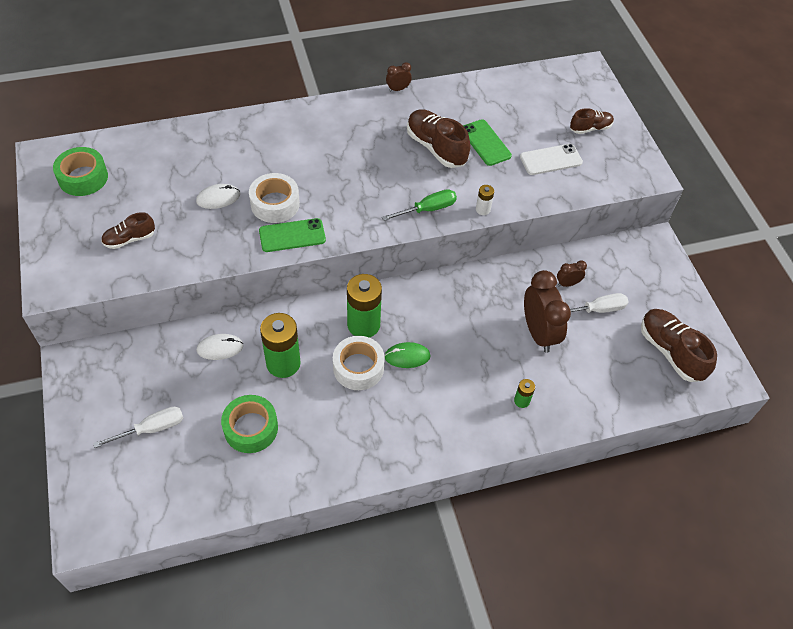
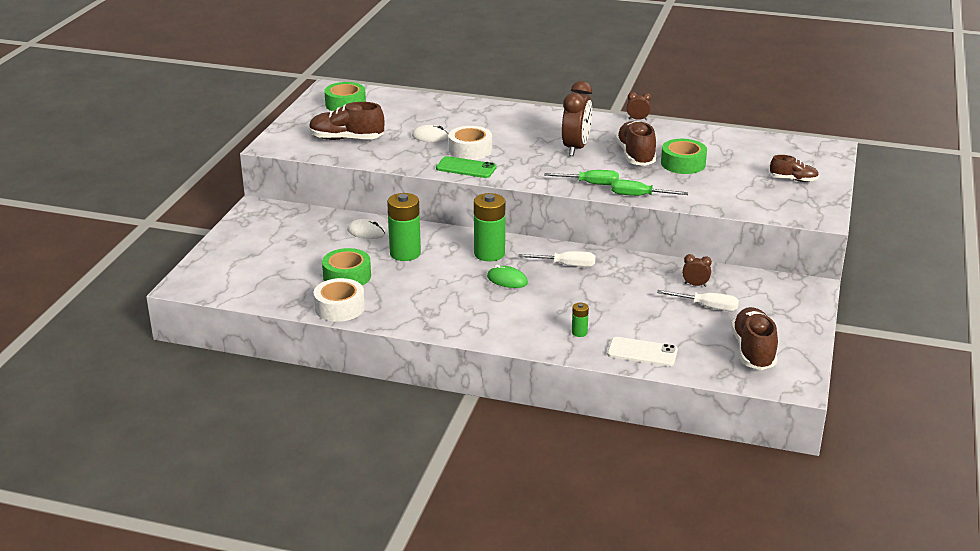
camera: 35 degrees right, 25 degrees down
(129, 239) = (346, 139): brown shoe -> brown shoe, size x1.70
(152, 428) = (278, 254): white screwdriver -> white screwdriver (566, 265)
(358, 367) = (461, 273): white tape -> white tape (339, 307)
(483, 209) = (639, 196): white battery -> green screwdriver
(485, 143) = (683, 164): green phone -> green tape
(538, 333) = (636, 303): brown clock -> brown clock (576, 148)
(550, 160) = (733, 186): white phone -> white phone (642, 352)

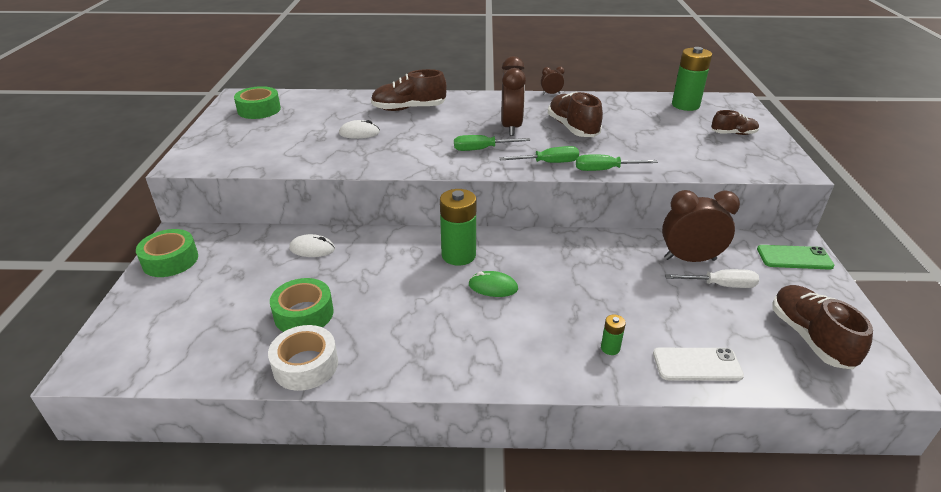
camera: 15 degrees left, 5 degrees up
(346, 139) = (268, 146): brown shoe -> brown shoe (409, 109)
(405, 253) = (365, 270): green battery -> green battery (685, 105)
(466, 168) = (410, 162): green phone -> green phone (794, 258)
(470, 150) = (406, 142): white tape -> none
(536, 165) = (482, 149): none -> green screwdriver
(566, 265) = (547, 256): white screwdriver -> none
(683, 164) = (622, 130): green tape -> green tape (170, 260)
(695, 285) = (690, 259): brown clock -> brown clock, size x2.15

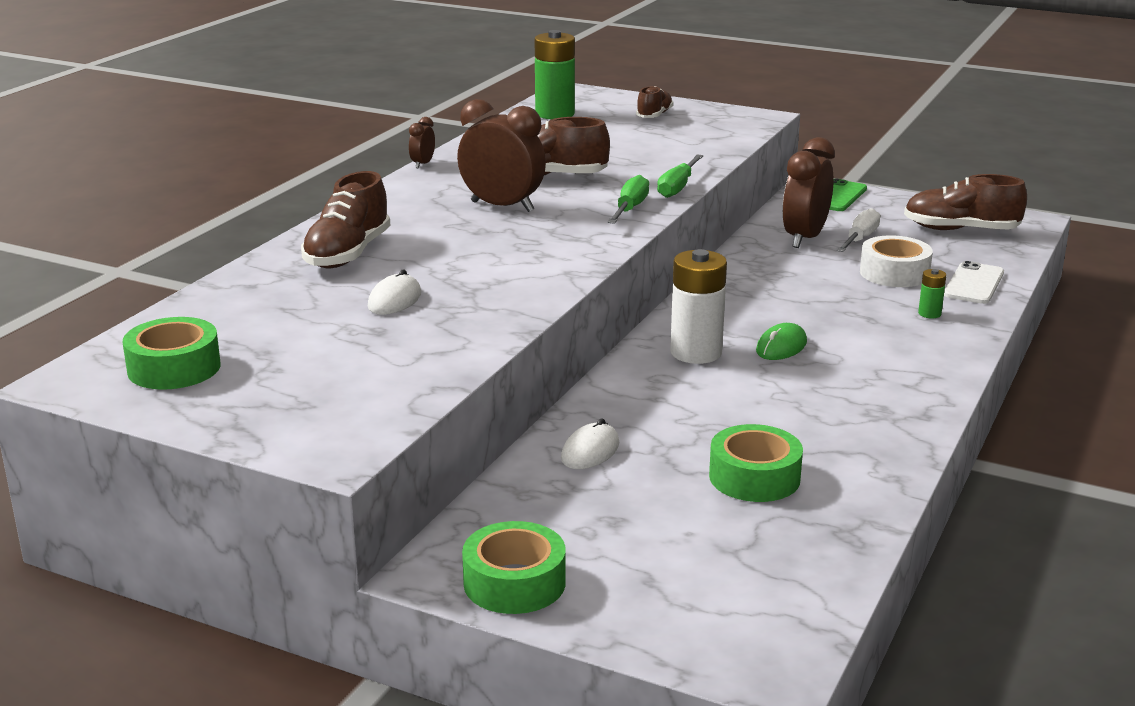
camera: 65 degrees left, 10 degrees down
(305, 365) = (866, 489): white tape -> white tape (894, 273)
(458, 255) = (696, 353): green battery -> white battery
(482, 149) = (550, 235): green screwdriver -> none

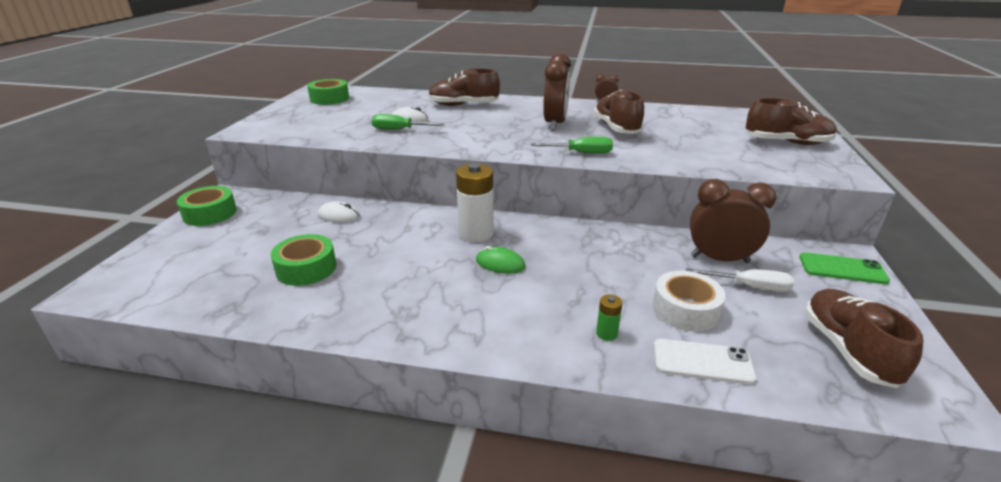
camera: 75 degrees right, 5 degrees up
(555, 114) = (740, 117): green battery -> none
(654, 115) = (787, 142): brown shoe -> brown shoe, size x1.70
(677, 187) = (637, 162): green screwdriver -> green screwdriver (399, 130)

